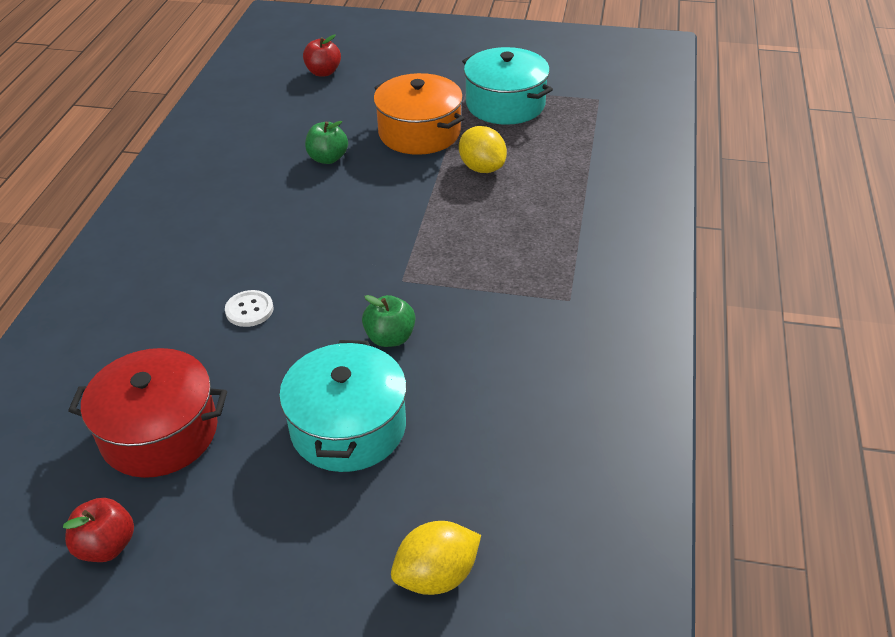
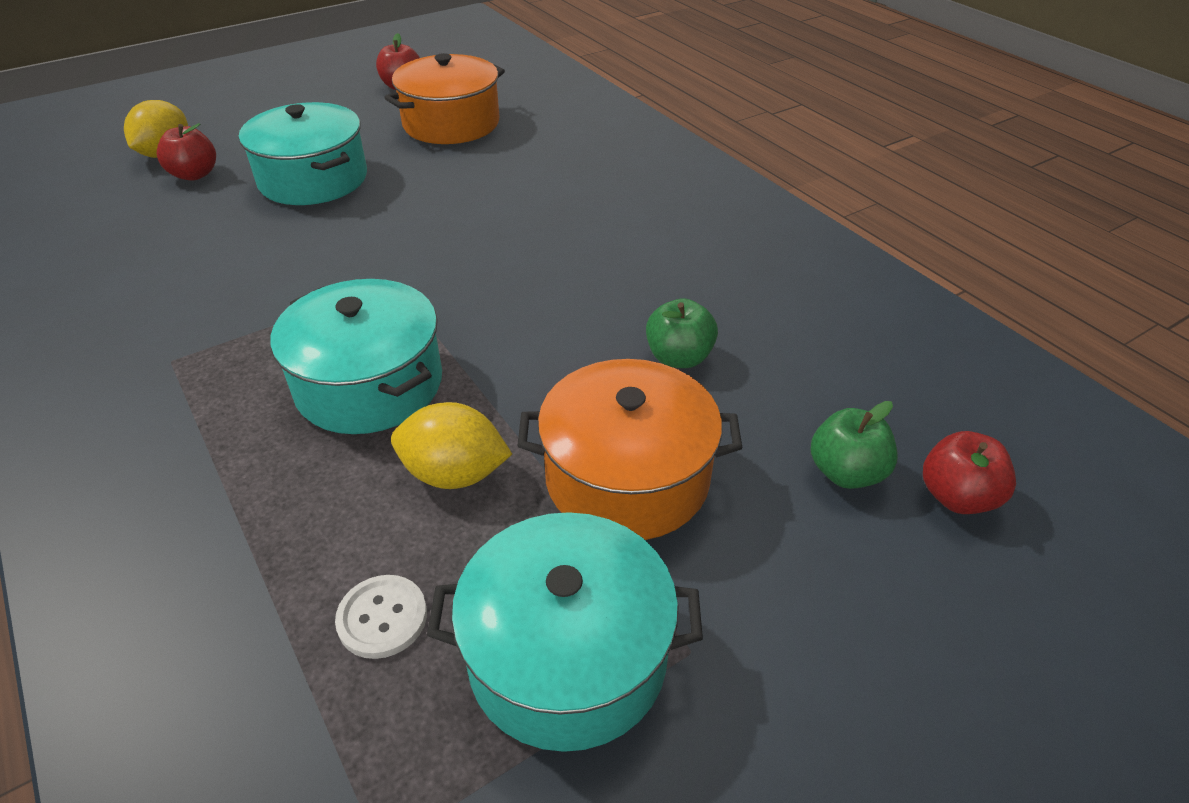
camera: 135 degrees right, 0 degrees up
(159, 432) = (451, 123): red pot -> orange pot
(249, 310) = (504, 196): white button -> white button (382, 618)
(390, 338) = (346, 238): green apple -> green apple (846, 472)
(435, 509) = (194, 174): none -> red apple
(478, 225) = (369, 384): none -> turquoise pot

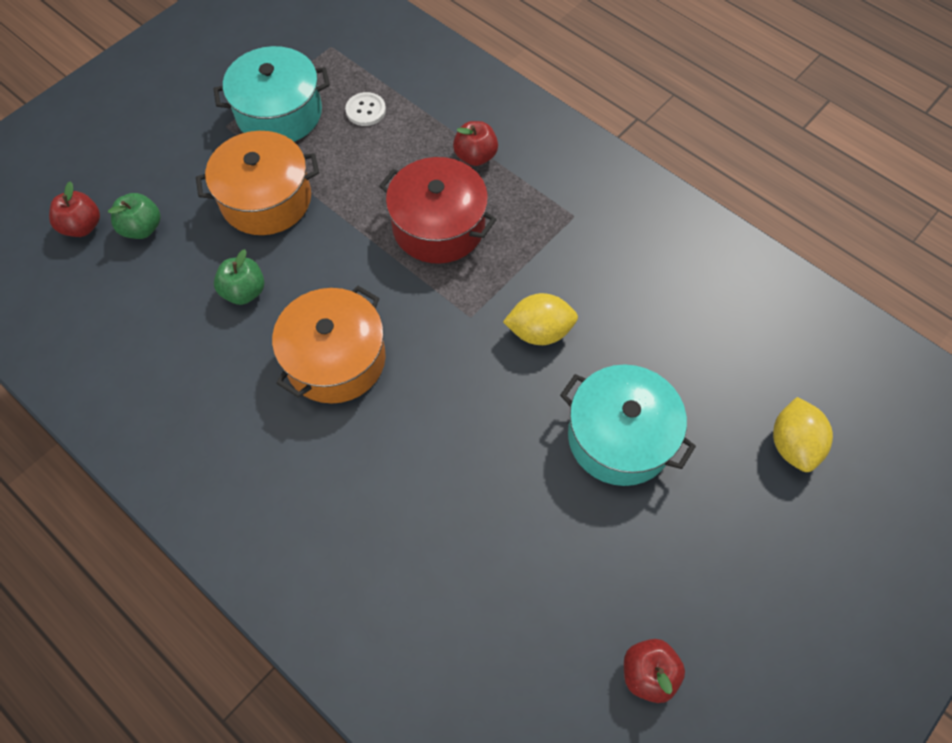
camera: 165 degrees right, 20 degrees up
(194, 174) = (734, 416): red apple -> red apple (475, 156)
(369, 384) = (438, 226): turquoise pot -> red pot
(451, 123) = (540, 587): orange pot -> orange pot (335, 359)
(454, 474) = (361, 181): yellow lemon -> yellow lemon (539, 331)

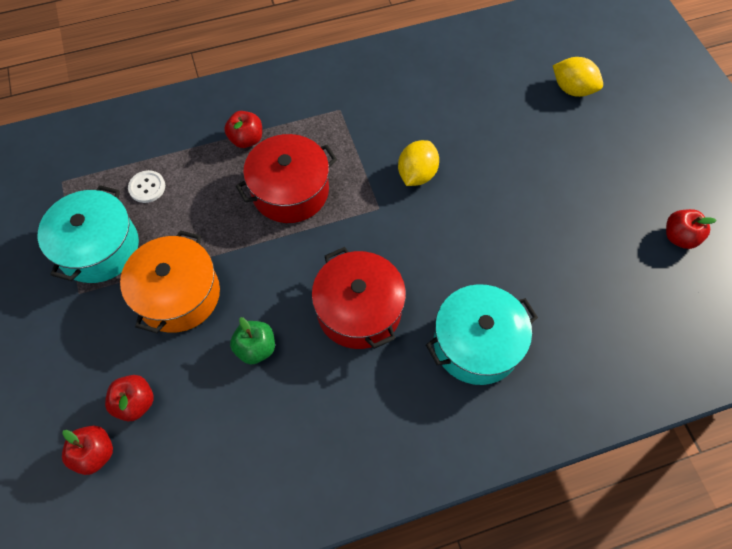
camera: 60 degrees left, 0 degrees up
(142, 228) = (135, 403): green apple -> red apple
(335, 359) = (359, 310): orange pot -> red pot
(619, 437) = (520, 171): turquoise pot -> turquoise pot (476, 344)

